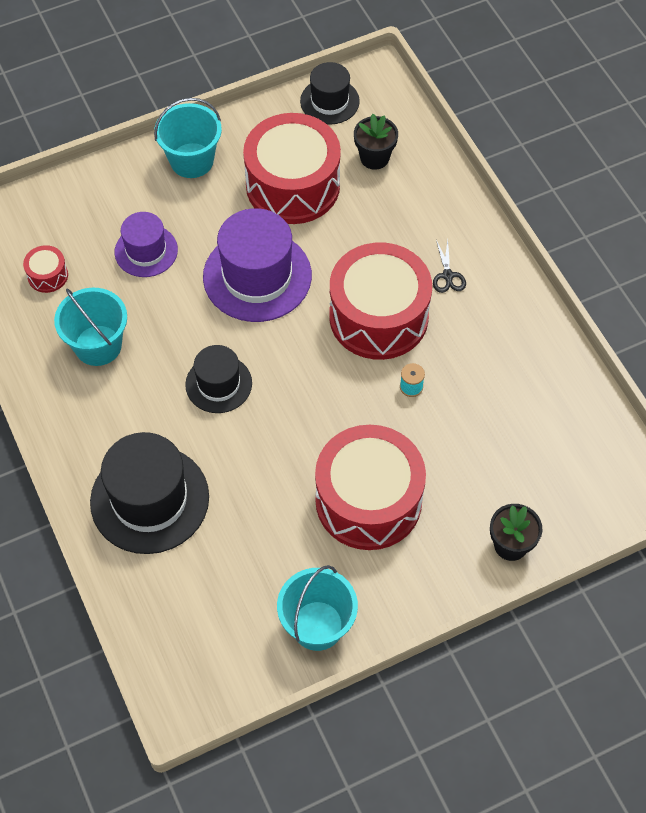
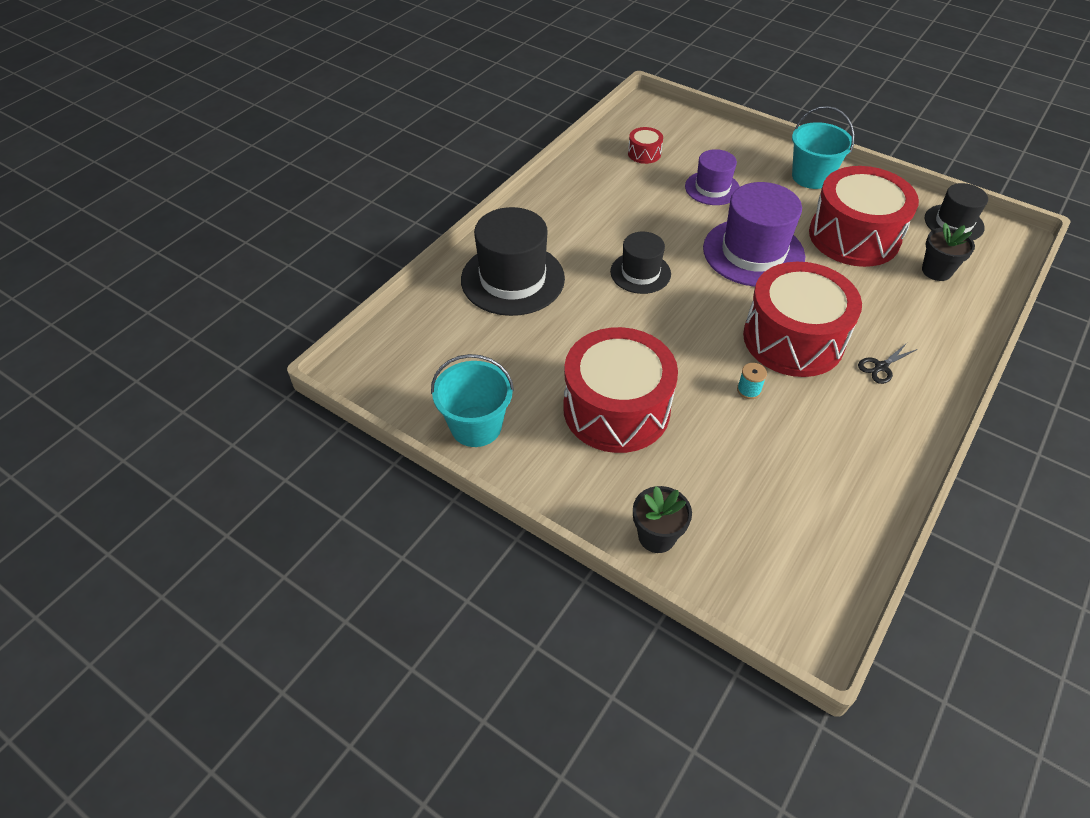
camera: 60 degrees right, 10 degrees down
(98, 345) = (613, 199): turquoise bucket -> none

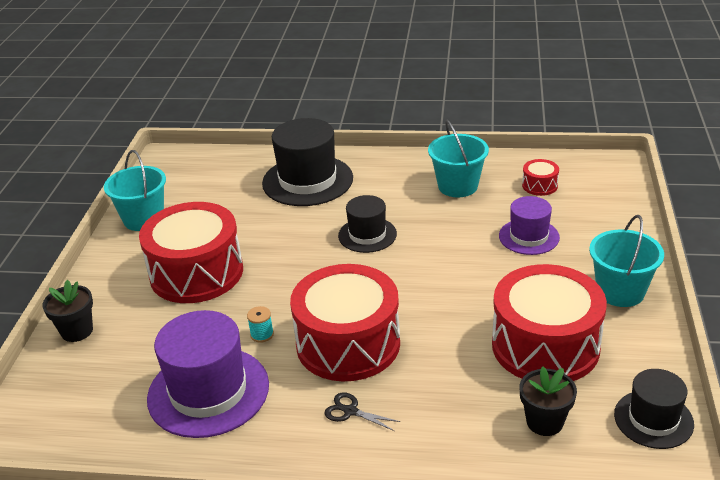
camera: 65 degrees right, 15 degrees down
(607, 194) = (458, 186): none -> turquoise bucket
(753, 252) = (454, 287): purple hat -> purple hat (208, 391)

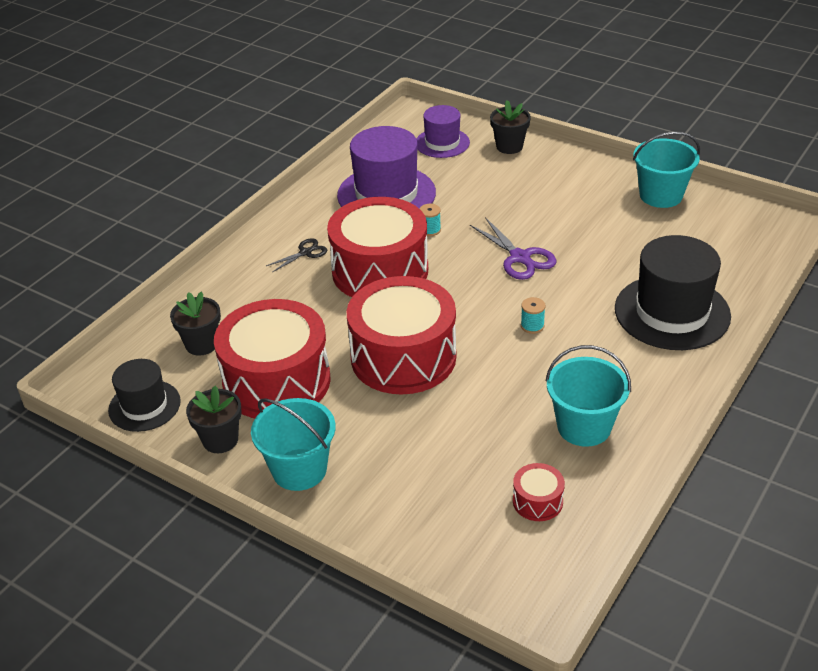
camera: 115 degrees right, 5 degrees up
(196, 273) = (545, 212): red drum -> red drum (403, 357)
(278, 267) = (520, 257): none -> purple scissors
(367, 235) = (532, 326): black hat -> turquoise spool
(529, 236) = (441, 443): purple hat -> purple hat (442, 143)
(638, 348) = (220, 440): none -> black flower pot

